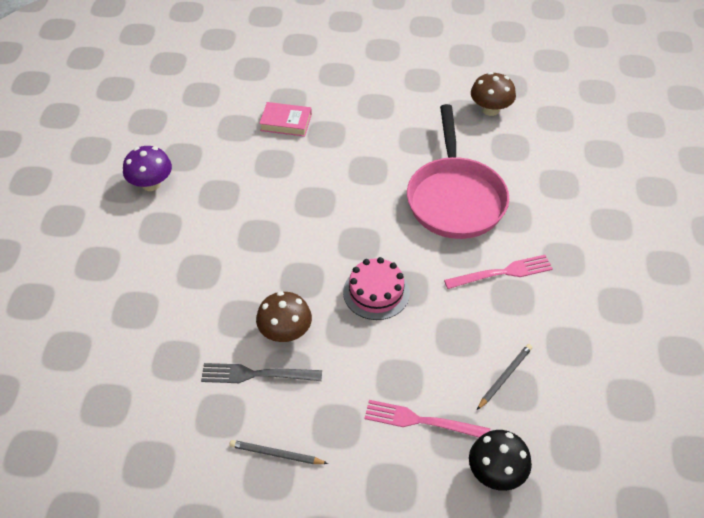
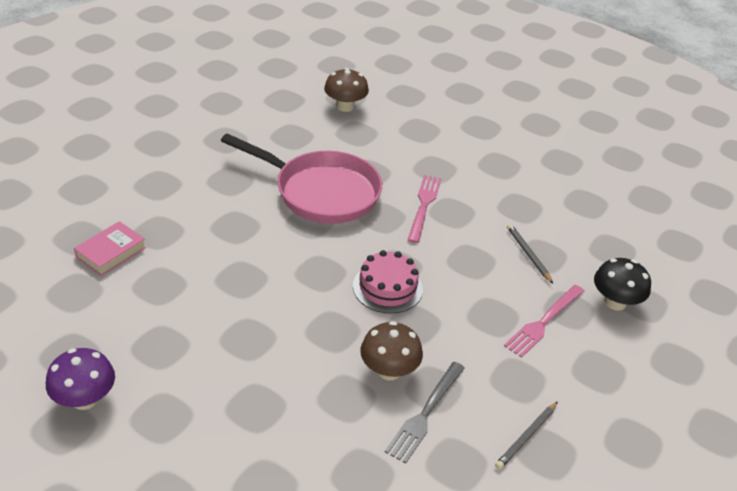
camera: 65 degrees left, 10 degrees down
(490, 109) = (238, 125): brown mushroom -> brown mushroom (345, 106)

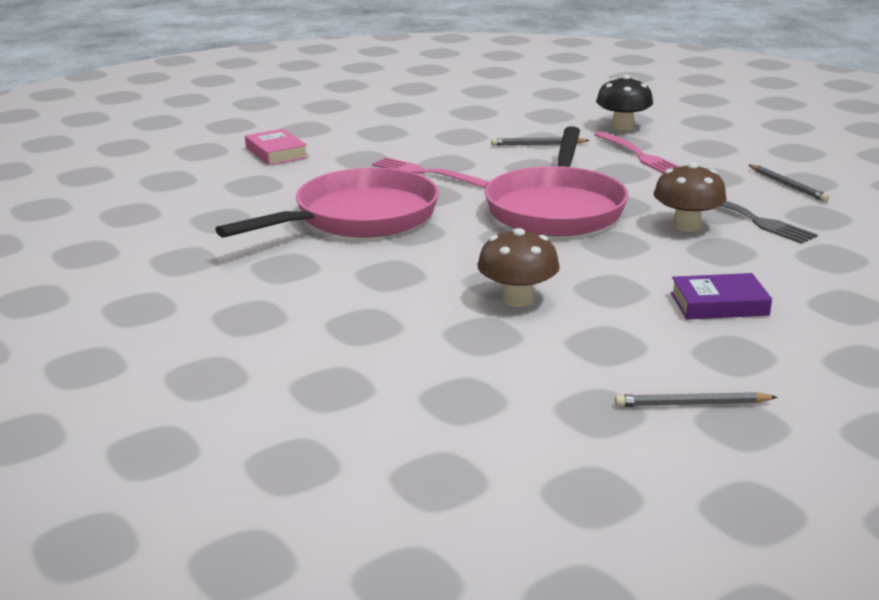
camera: 65 degrees left, 15 degrees down
(85, 399) = (692, 404): purple mushroom -> grey pencil
(111, 252) = (388, 364): pink book -> pink book (276, 153)
(242, 403) = (719, 304): none -> purple book
(345, 106) = (188, 183): brown mushroom -> brown mushroom (517, 299)
(387, 287) = (556, 209): pink cake -> pink pan

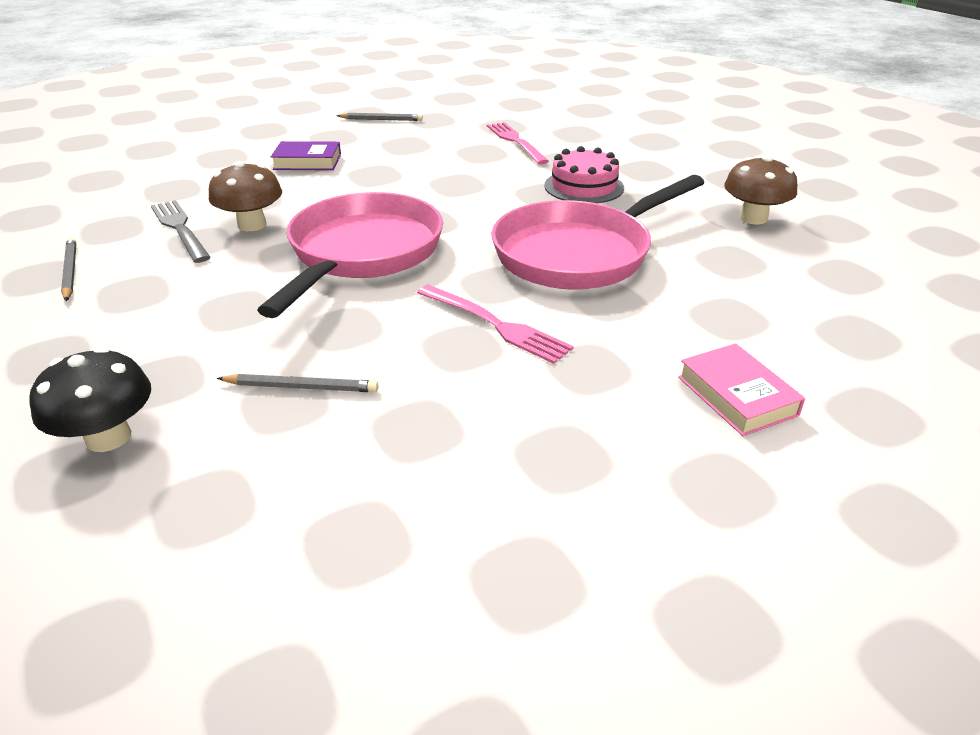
camera: 175 degrees left, 10 degrees up
(340, 286) = (584, 187): none -> pink cake
(517, 299) = (448, 171): brown mushroom -> brown mushroom (753, 218)
(639, 155) = (174, 345): pink fork -> pink fork (515, 141)

